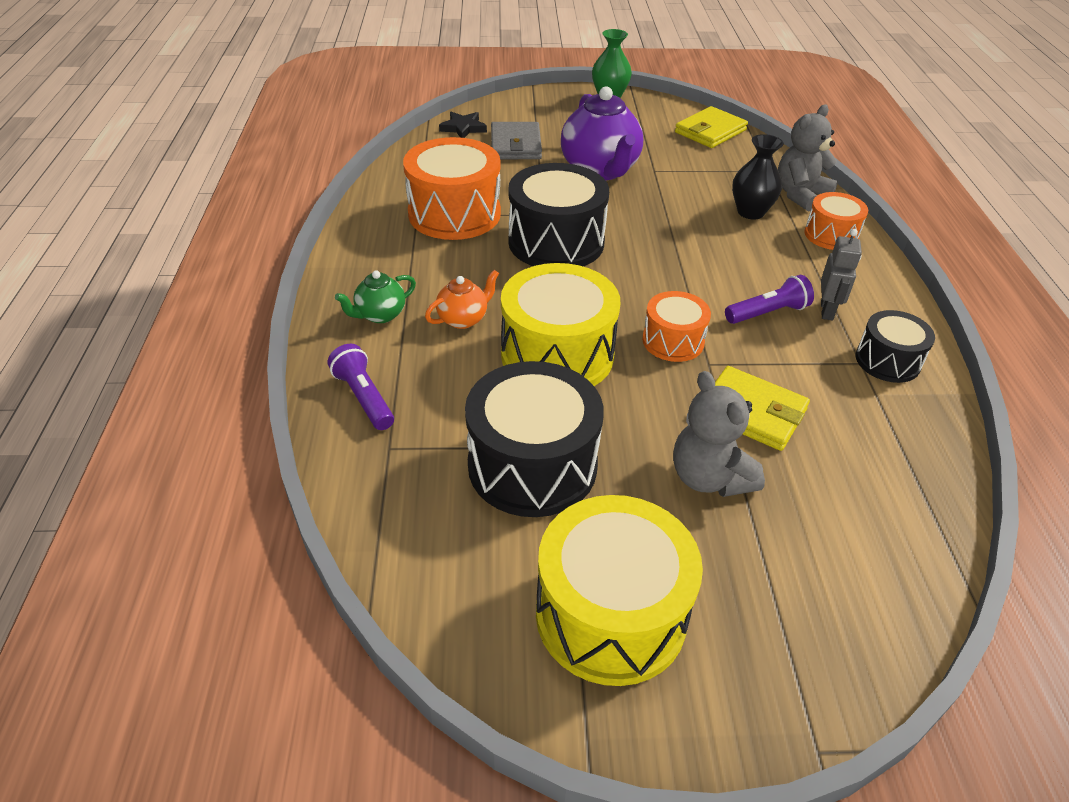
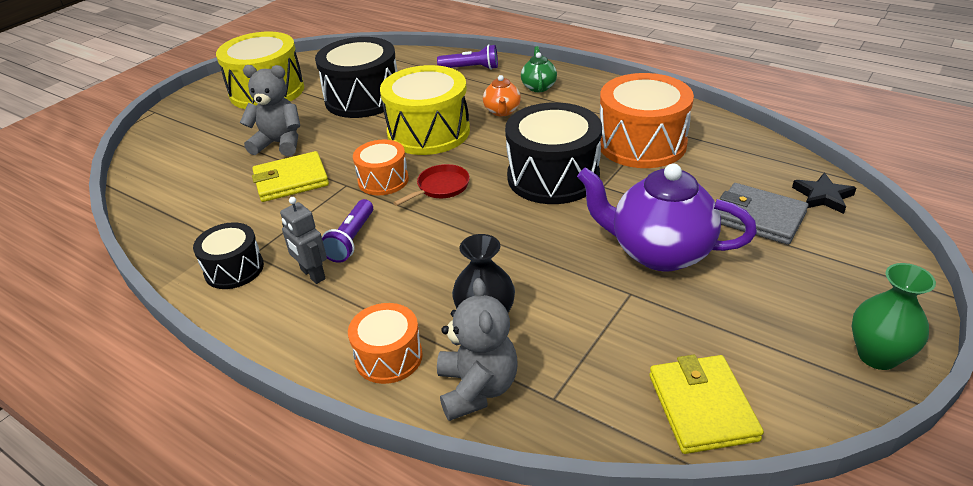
camera: 130 degrees right, 5 degrees down
(641, 298) = (440, 187): none -> red pan

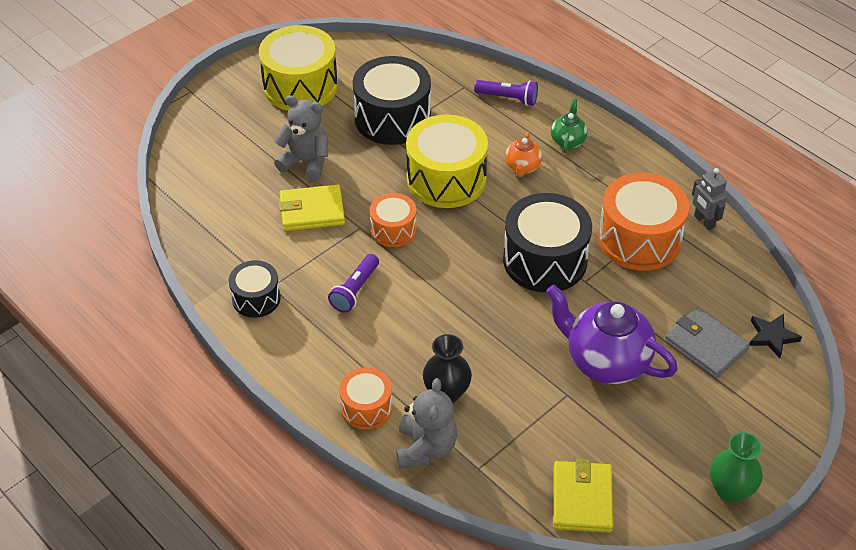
camera: 10 degrees right, 10 degrees up
(312, 274) = (319, 318): grey robot -> grey robot (704, 221)
(440, 187) = (442, 249): red pan -> none

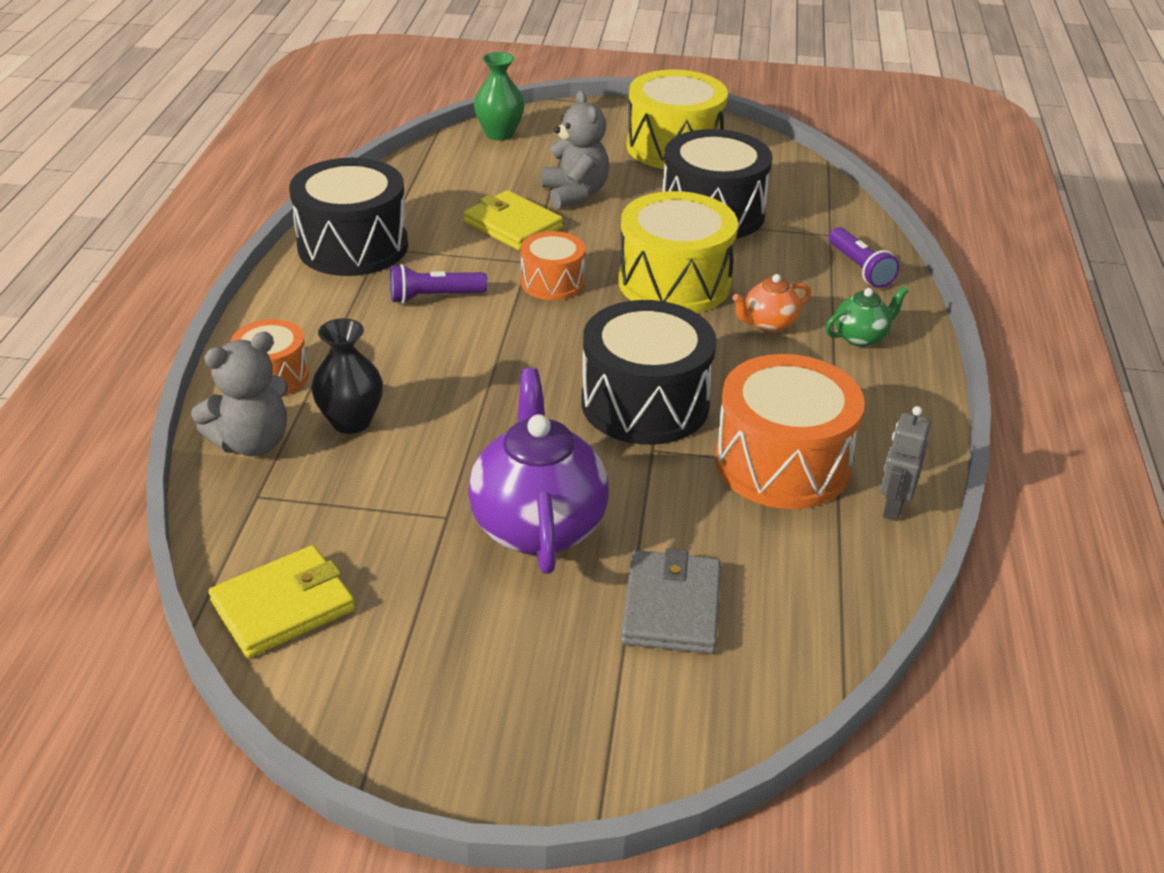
camera: 50 degrees right, 10 degrees down
(256, 298) = (353, 246): black drum -> black drum, size x1.78
(730, 490) = (430, 753): green vase -> green vase (499, 134)
(772, 336) = (770, 670): black star -> none

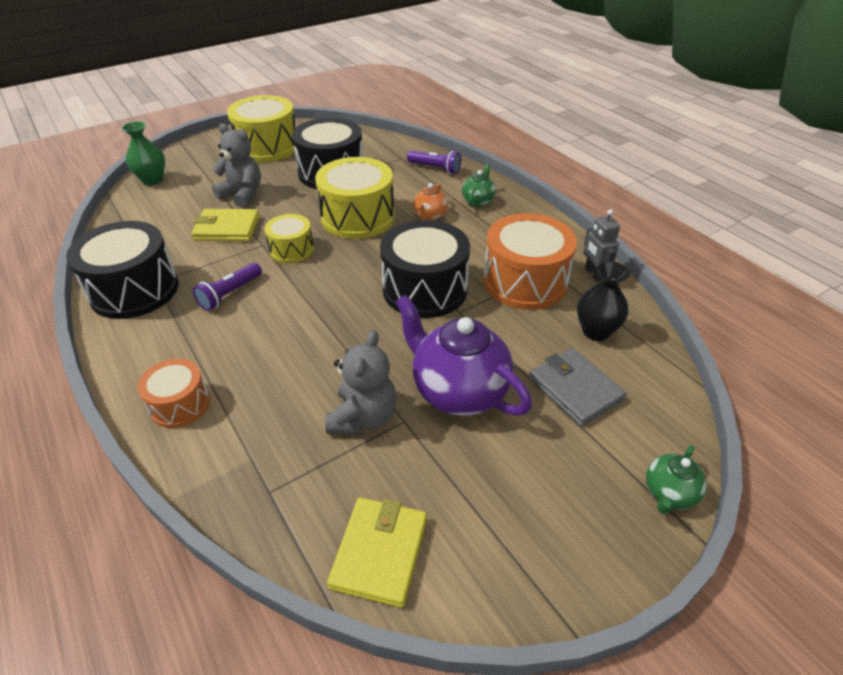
camera: 40 degrees left, 5 degrees up
(252, 442) = (220, 458): grey teddy bear -> grey teddy bear (363, 417)
(351, 421) = (272, 401): black vase -> black vase (596, 331)
(552, 282) = (291, 249): orange drum -> yellow drum
(625, 768) = (669, 494): none -> green teapot

